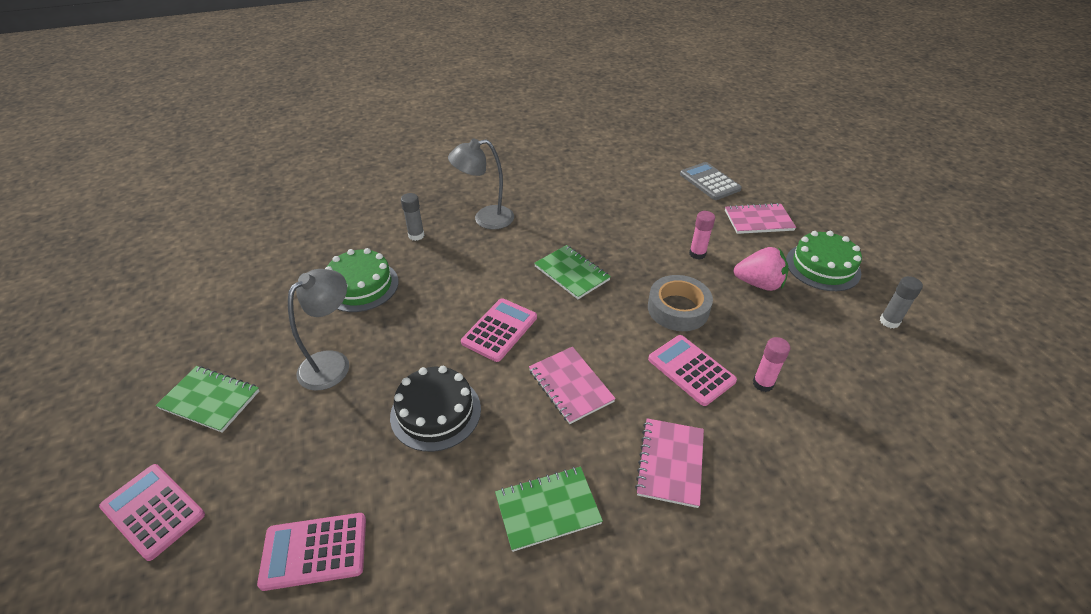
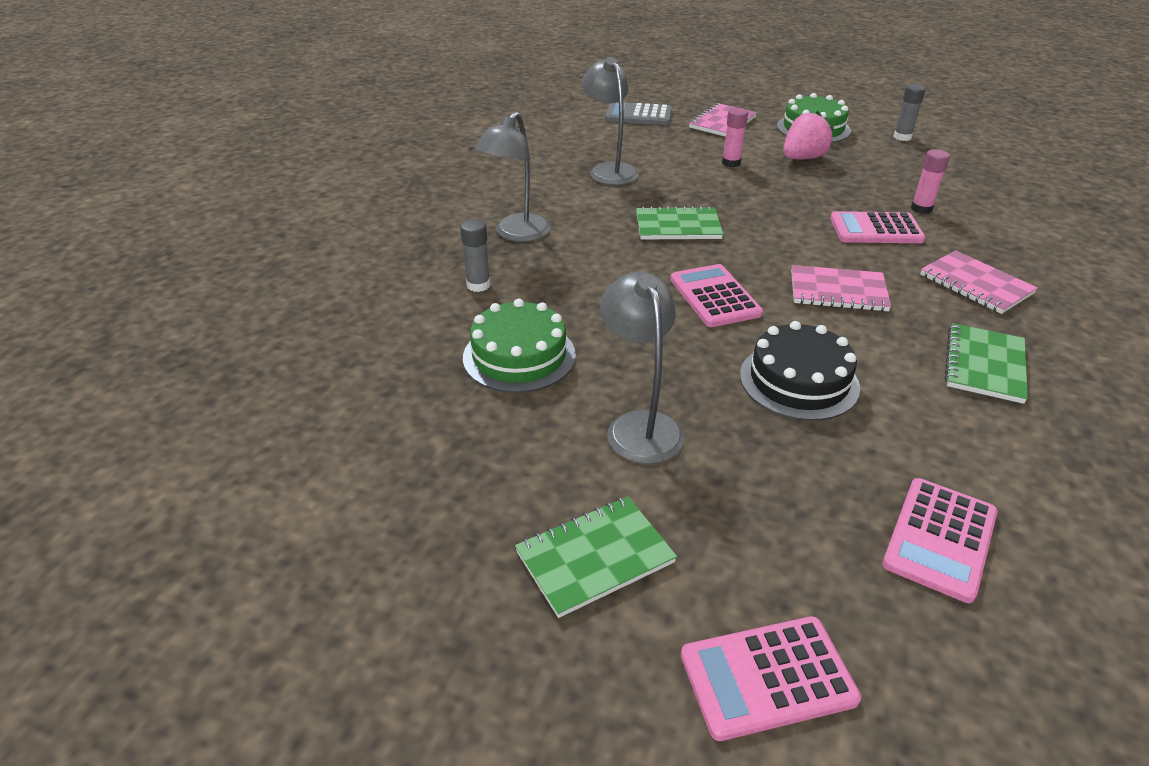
camera: 50 degrees left, 5 degrees down
(610, 210) = (609, 170): none -> grey lamp
(678, 309) = (793, 201): grey tape -> none

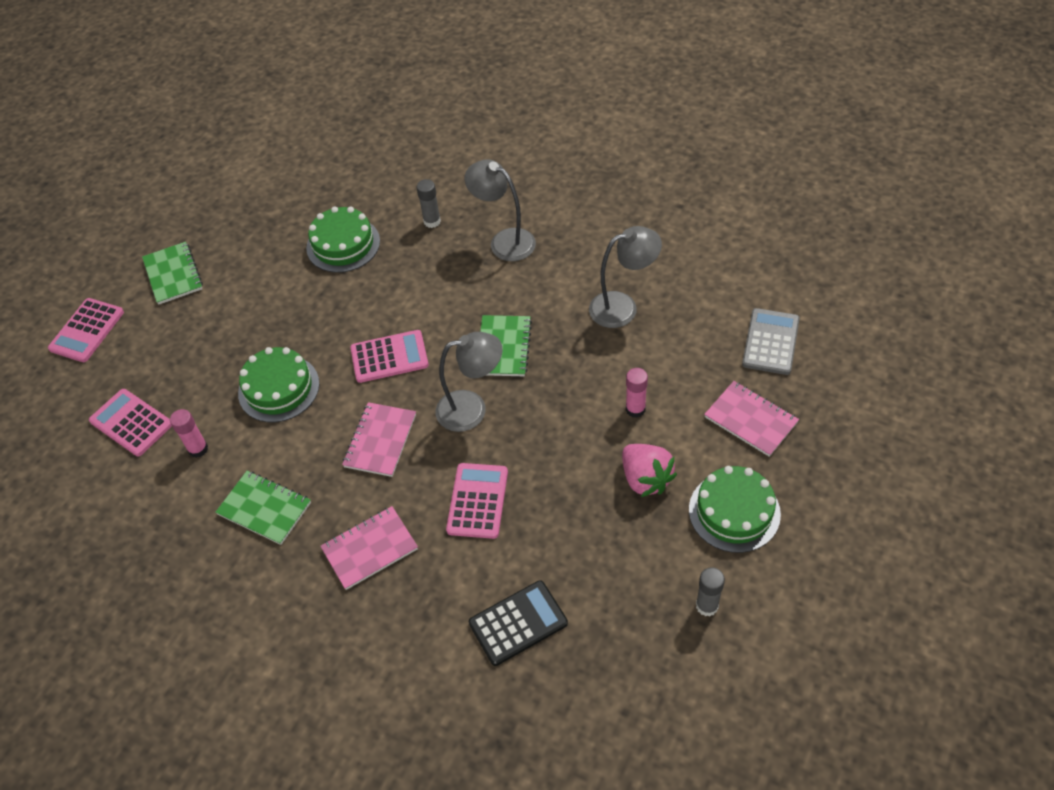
camera: 100 degrees right, 15 degrees up
(639, 425) = (261, 299): grey lamp -> grey lamp (472, 409)
(767, 677) = (87, 330): pink calculator -> pink calculator turned 150 degrees counterclockwise
(799, 381) = (279, 388): black cake -> green cake
(921, 209) = (514, 557): pink glue stick -> pink glue stick (198, 449)
(983, 204) = (518, 623): none -> black calculator

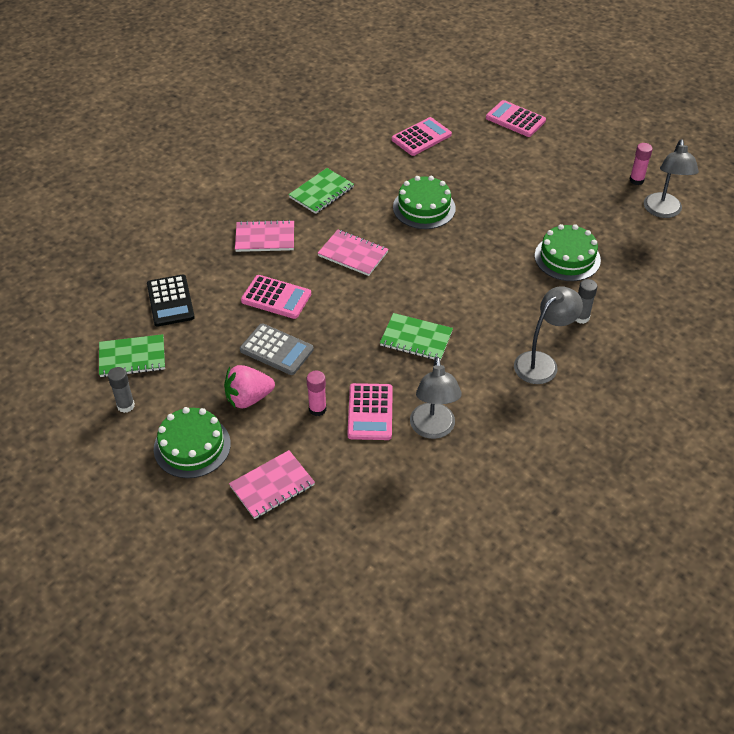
camera: 100 degrees right, 5 degrees down
(173, 274) = (560, 162): green notebook -> green notebook (132, 357)
(198, 449) = (385, 166): pink glue stick -> pink glue stick (636, 180)
(370, 549) = (265, 238): pink notebook -> pink notebook turned 75 degrees counterclockwise
(389, 357) = (432, 269): pink calculator -> pink calculator (370, 412)
(472, 409) = (361, 308): grey lamp -> grey lamp (663, 211)
(770, 342) = (350, 530): grey calculator -> grey calculator (276, 350)

